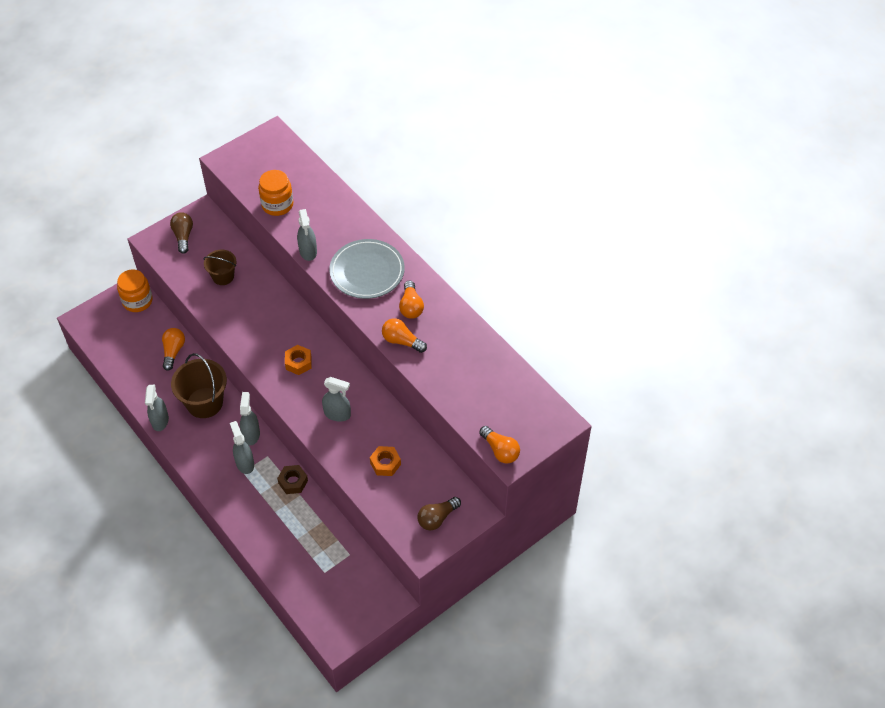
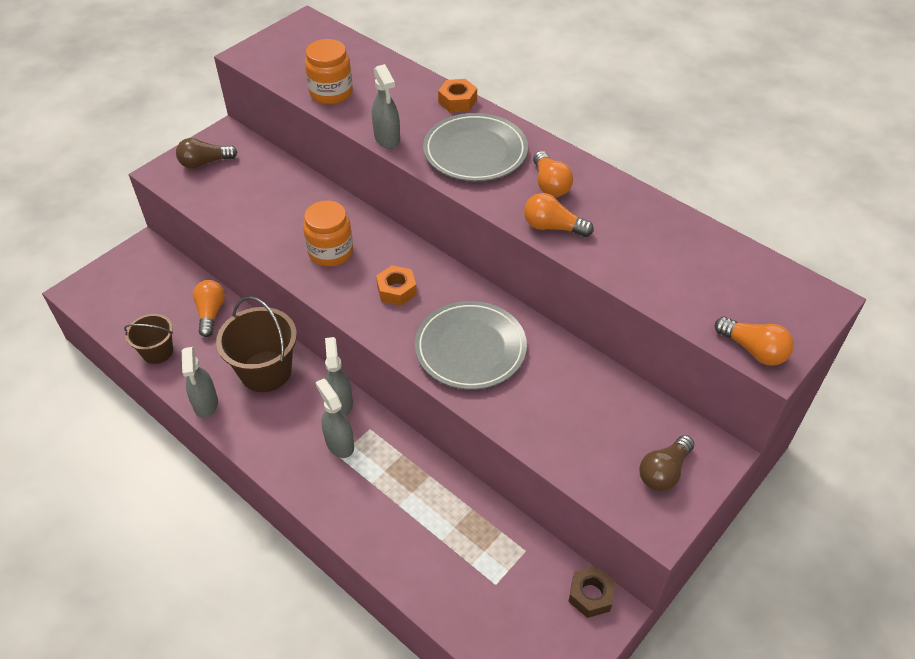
camera: 10 degrees left, 5 degrees down
(137, 301) = (152, 259): orange jar -> orange jar (330, 252)
(183, 236) = (205, 163): brown light bulb -> brown light bulb turned 90 degrees counterclockwise
(223, 276) = (267, 201): brown bucket -> brown bucket (157, 351)
(293, 482) = (415, 459): brown nut -> brown nut (590, 595)
(337, 414) = (470, 348): grey spray bottle -> grey plate
(385, 464) = (560, 405): orange nut -> orange nut (457, 101)

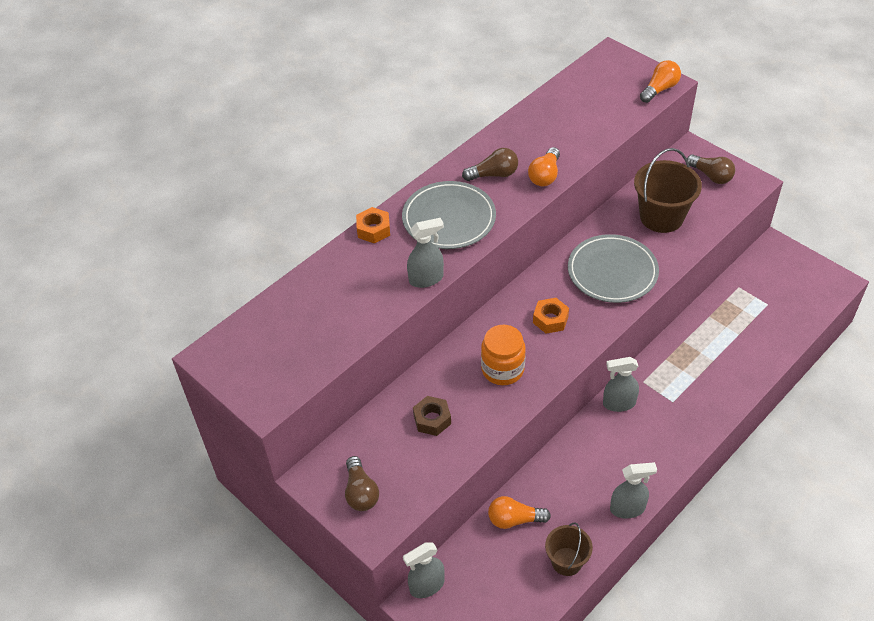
camera: 85 degrees left, 0 degrees up
(265, 371) = (586, 463): brown bucket -> brown bucket (661, 217)
(331, 93) = (348, 325): orange jar -> none
(339, 443) = (660, 402): grey spray bottle -> grey spray bottle (426, 586)
(550, 184) = (493, 174): orange light bulb -> brown light bulb
(590, 595) = (765, 255): brown nut -> brown nut (432, 419)

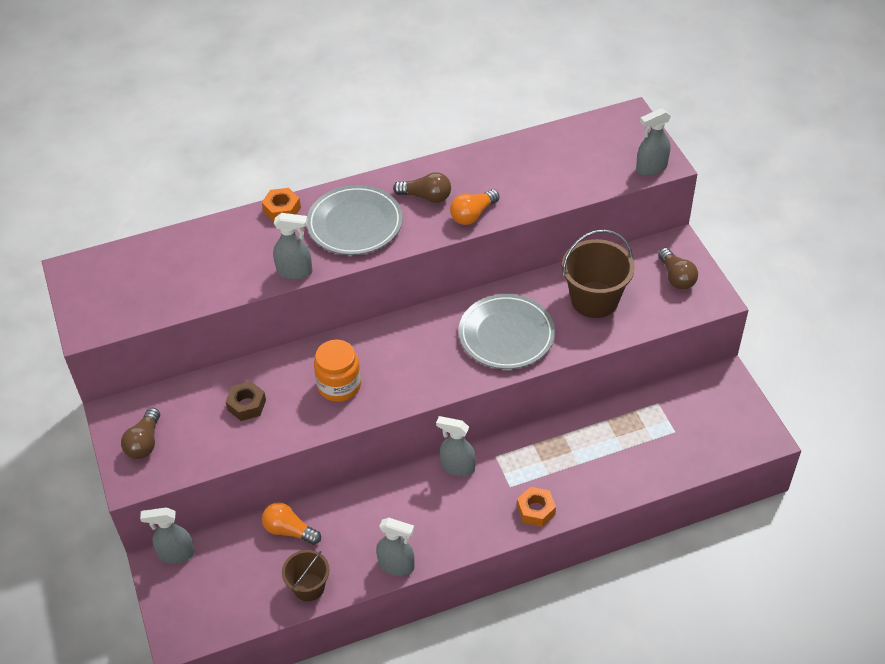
camera: 25 degrees right, 0 degrees up
(550, 319) = (415, 357): orange nut -> orange nut (536, 510)
(660, 89) = (651, 168): orange light bulb -> grey spray bottle

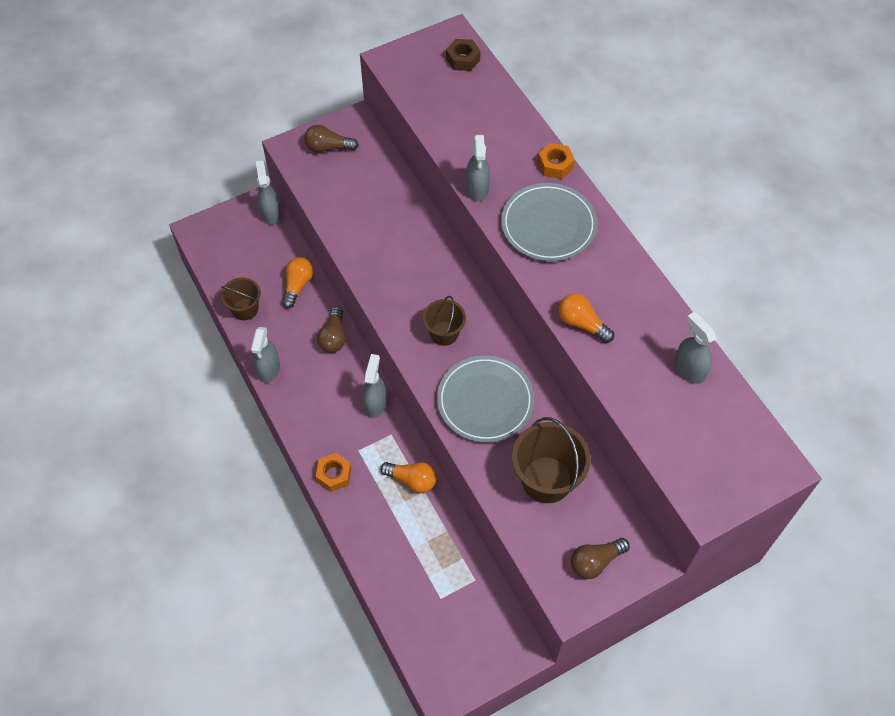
camera: 80 degrees right, 10 degrees up
(246, 405) = (374, 208): brown nut -> brown nut (463, 59)
(339, 385) = (404, 272): orange jar -> none
(423, 359) = (444, 333): none -> brown bucket
(426, 197) = (599, 279): brown light bulb -> brown light bulb (333, 337)
(549, 443) = (412, 480): none -> orange light bulb
(651, 168) = (695, 494): grey spray bottle -> grey spray bottle (689, 369)

